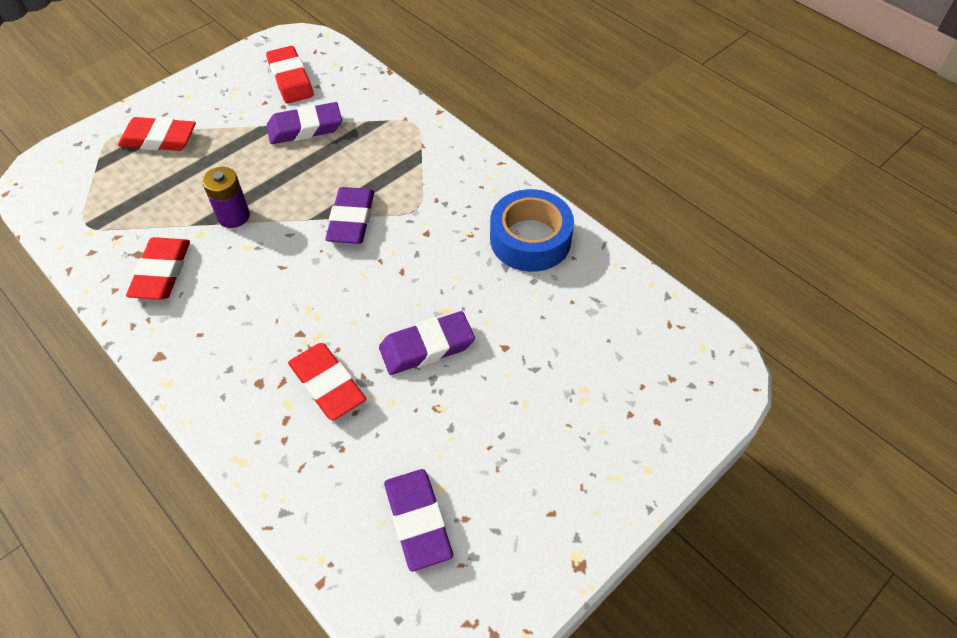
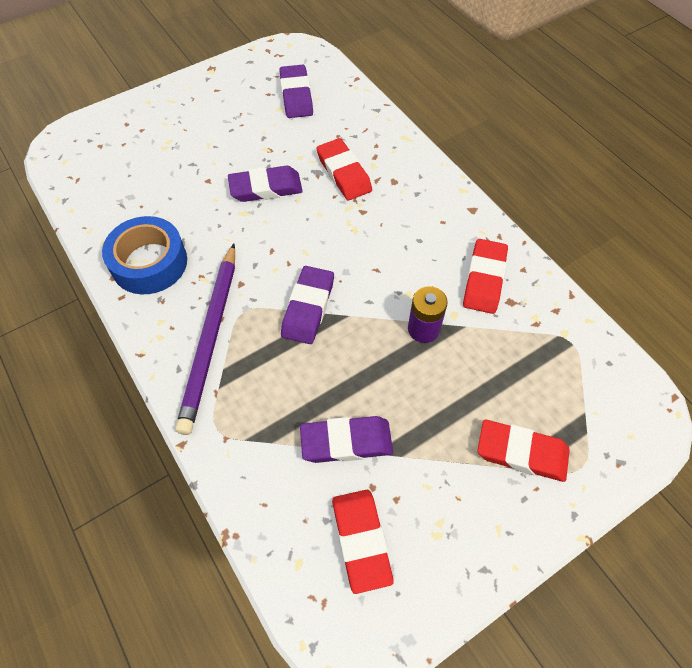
camera: 170 degrees left, 5 degrees up
(440, 182) = (211, 338): none -> purple pencil

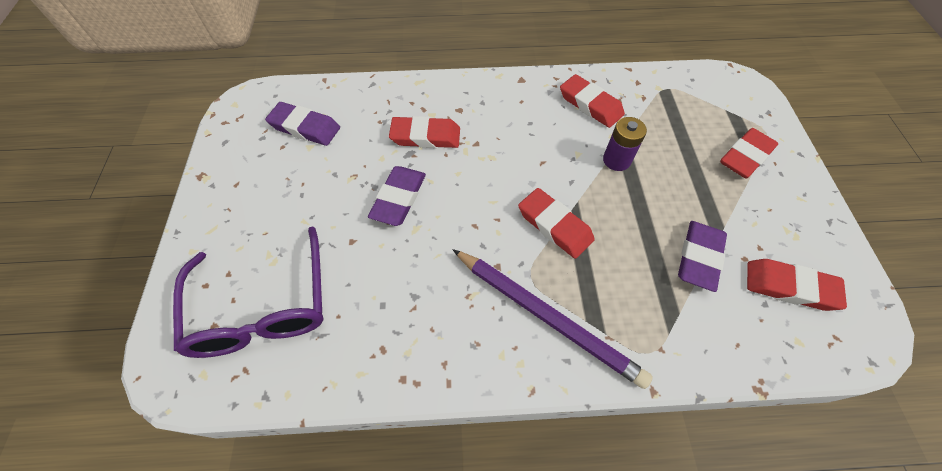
camera: 60 degrees left, 0 degrees up
(126, 161) = (262, 307): none -> purple glasses
(149, 263) = (421, 337): blue tape -> none
(308, 308) = (554, 226): purple eraser -> red eraser

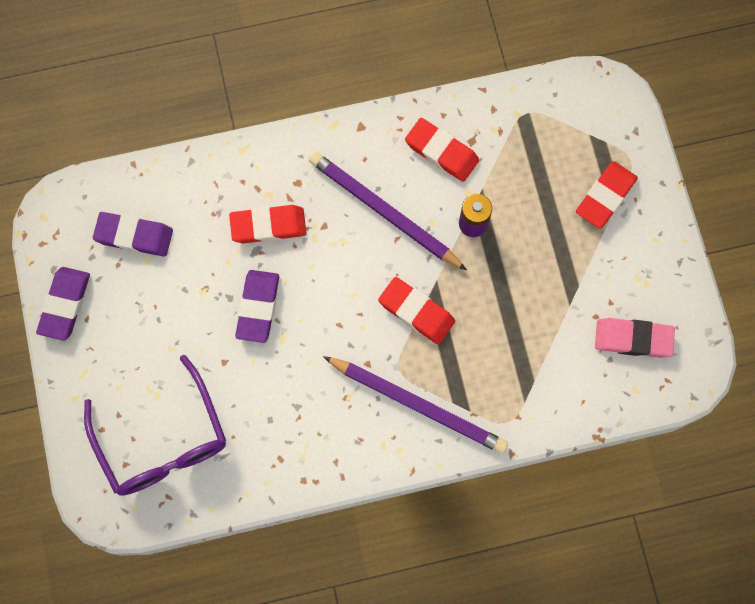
camera: 10 degrees left, 15 degrees up
(533, 140) = (384, 212): none -> purple pencil
(699, 257) = (553, 323): purple eraser -> purple eraser (65, 305)
(790, 287) = (633, 339): red eraser -> pink eraser

